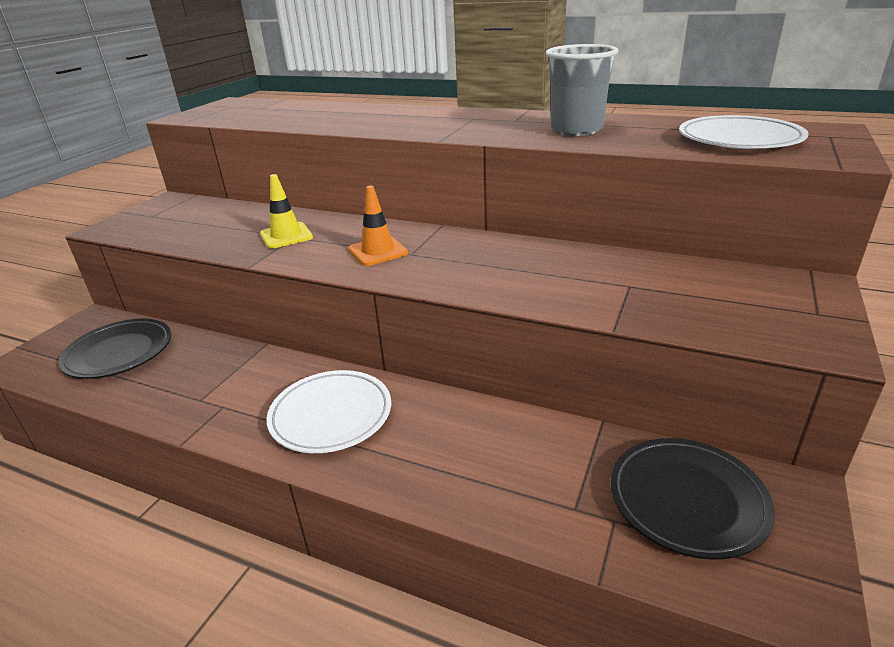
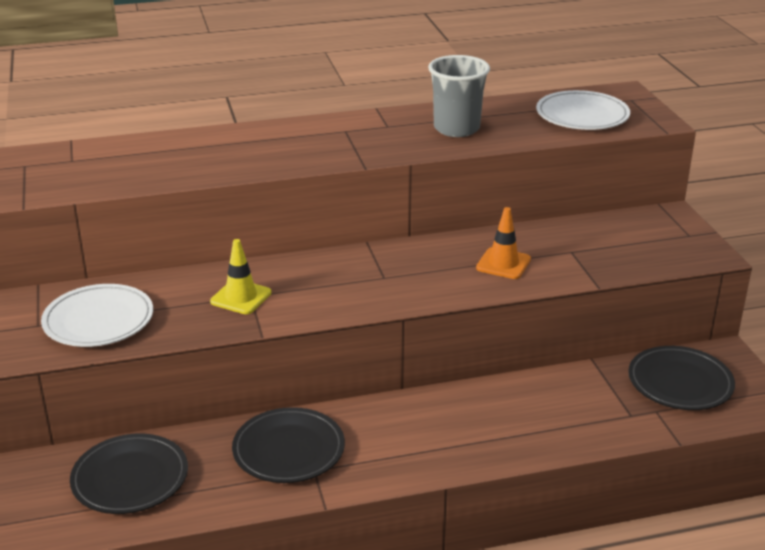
camera: 40 degrees left, 0 degrees up
(232, 381) = (289, 450): none -> black plate
(331, 415) = (410, 436): white plate -> white plate (98, 321)
(378, 251) = (352, 284): orange traffic cone -> orange traffic cone (503, 264)

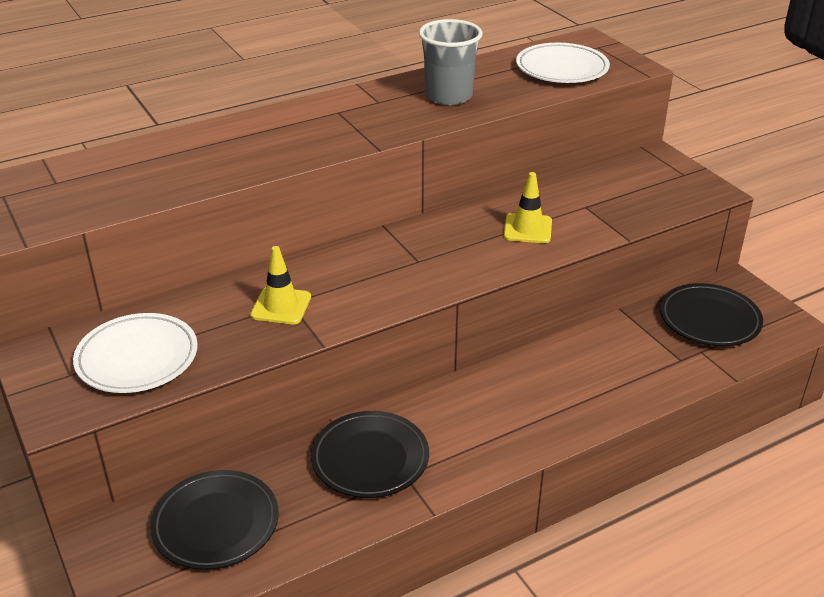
camera: 15 degrees left, 5 degrees up
(503, 264) = (527, 229): orange traffic cone -> yellow traffic cone

